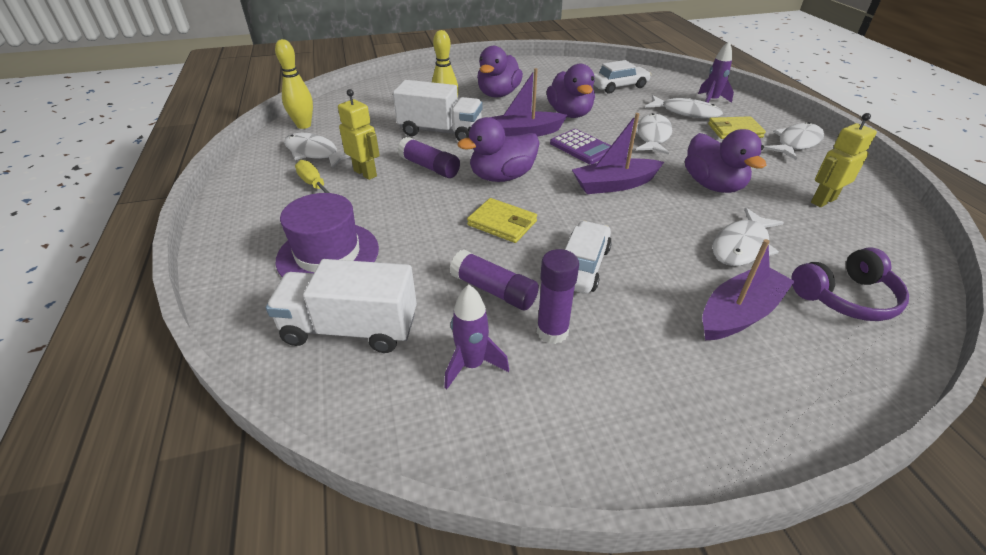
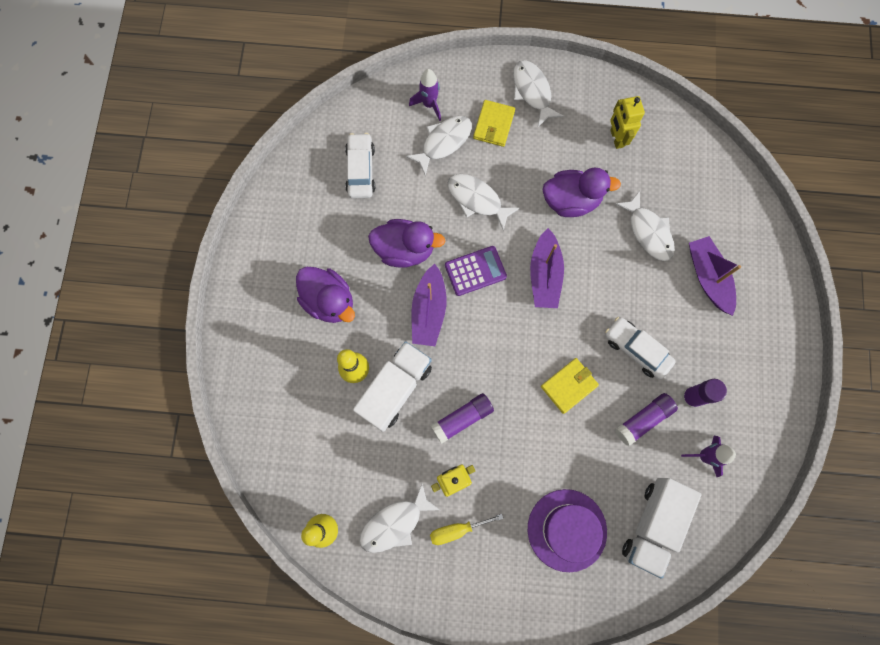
camera: 70 degrees left, 35 degrees up
(502, 177) = (501, 361): purple duck -> none
(845, 297) = (713, 206): purple headphones -> none

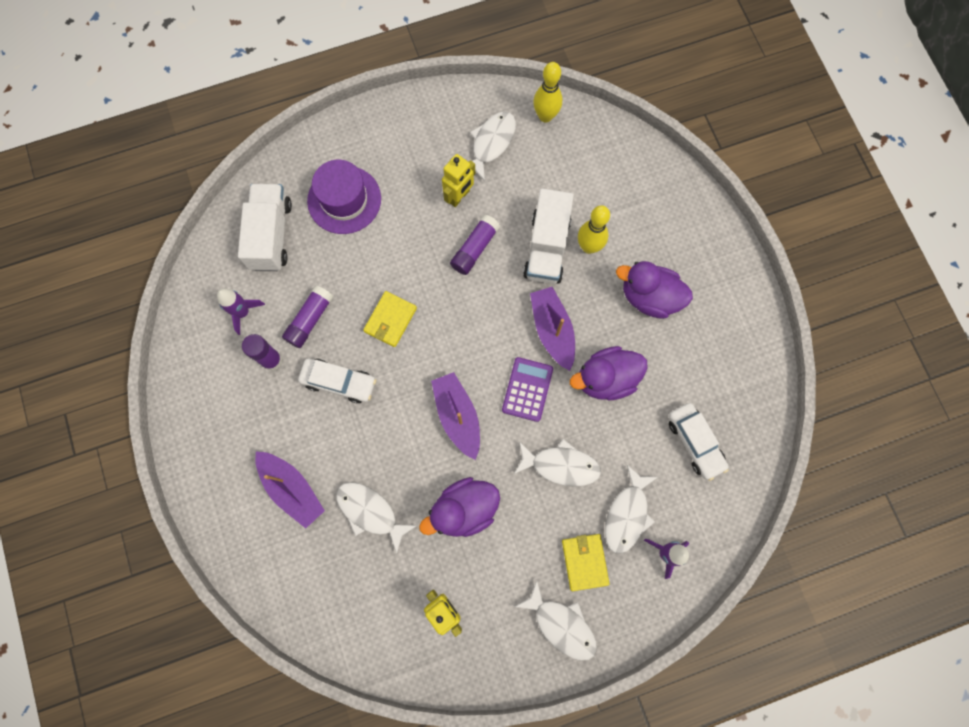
camera: 155 degrees right, 0 degrees up
(457, 530) = (437, 160): yellow screwdriver -> none
(475, 271) = (527, 389): purple calculator -> purple calculator turned 150 degrees clockwise

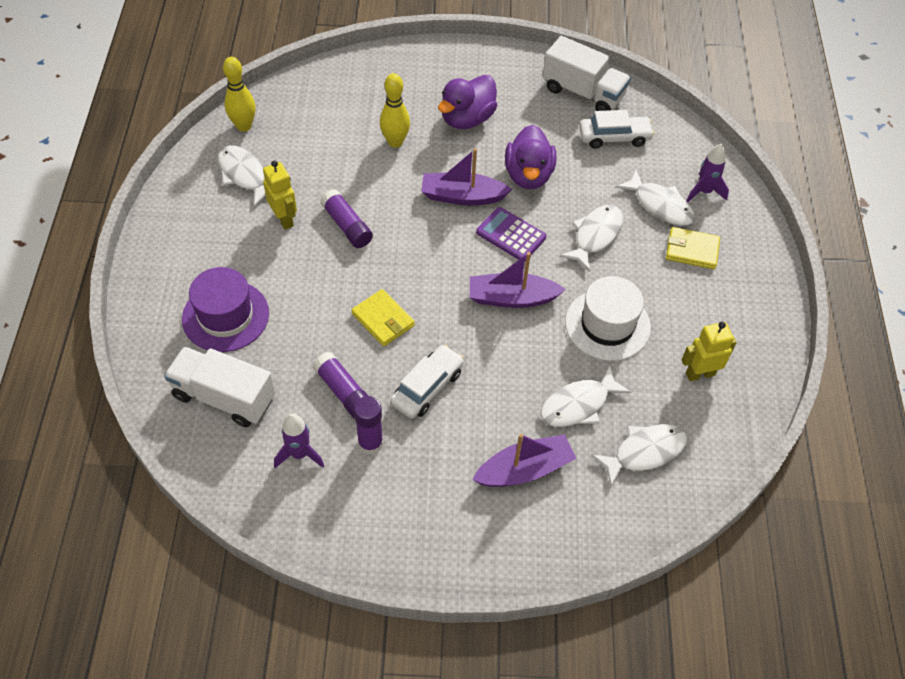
camera: 70 degrees left, 20 degrees down
(464, 509) = (607, 324): purple duck -> white hat
(546, 247) = (378, 172): white truck -> white truck (583, 93)
(561, 625) = (744, 287): white fish -> white fish (644, 452)

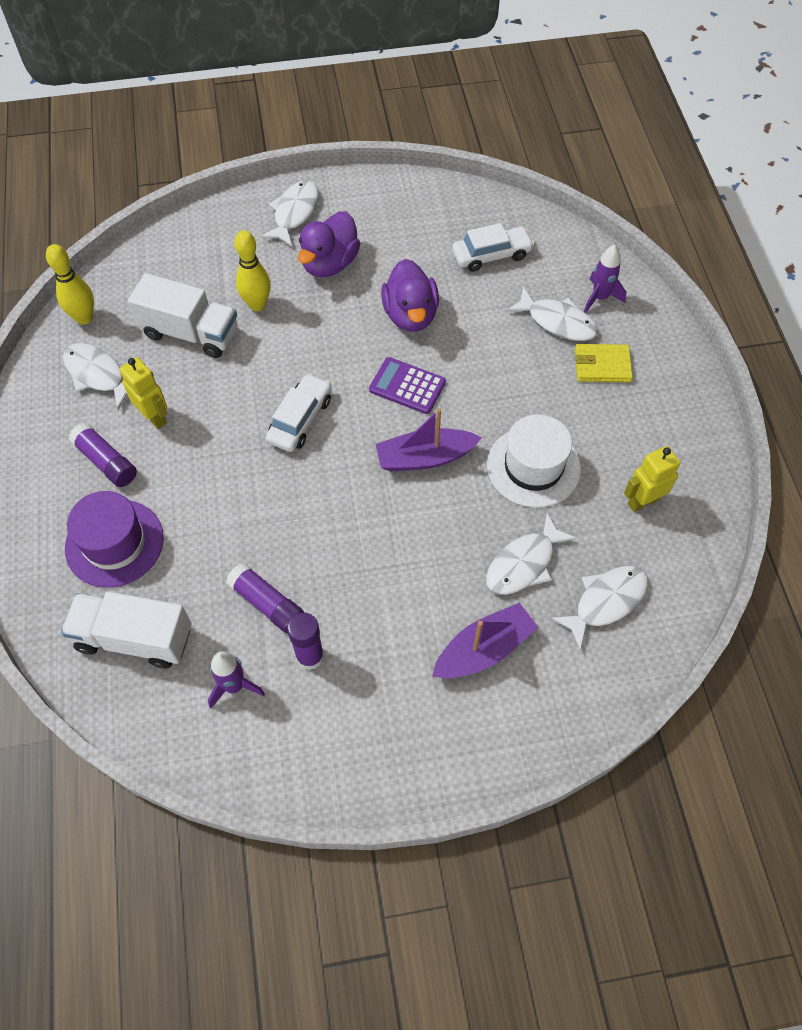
camera: 10 degrees left, 5 degrees up
(347, 226) = (226, 411): purple glue stick -> purple glue stick (106, 461)
(383, 320) = (291, 511): yellow wallet -> none
(427, 387) = (357, 578): white car -> white car (300, 419)
(462, 196) = (344, 353): purple boat -> none
(583, 93) = (447, 211): white truck -> white truck (190, 333)
(595, 236) = (497, 369): white fish -> white fish (294, 213)

